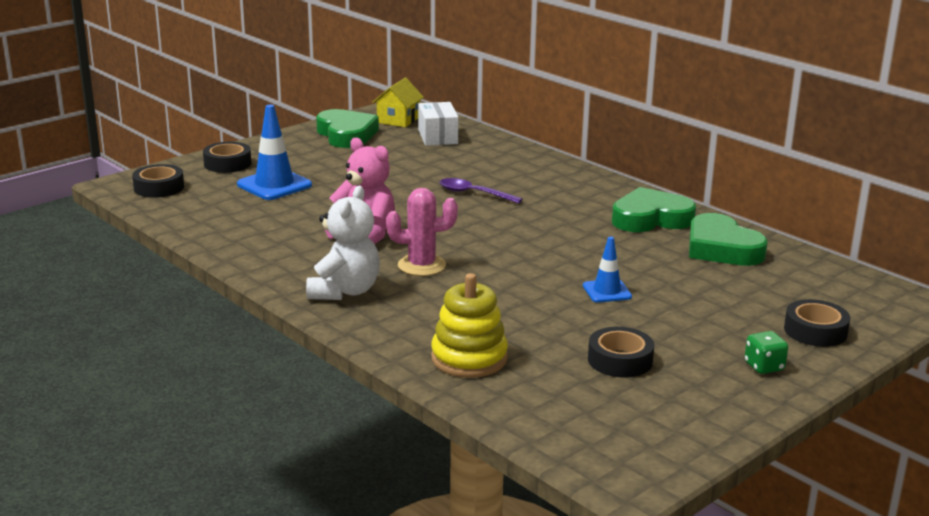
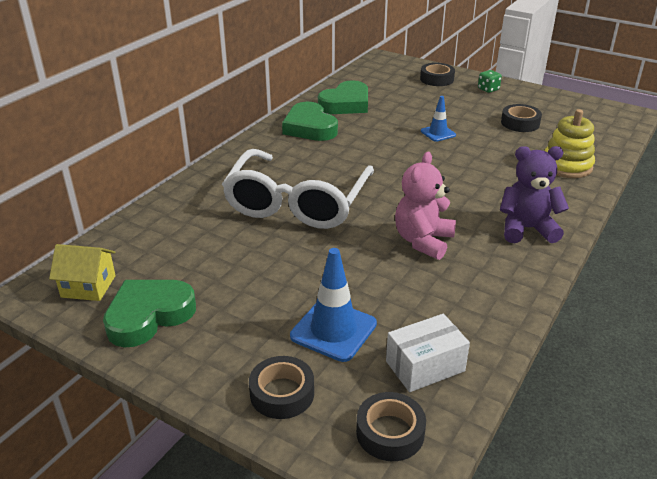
camera: 105 degrees left, 10 degrees up
(344, 291) = (526, 229): white teddy bear -> purple teddy bear
(421, 265) = (455, 204): pink cactus -> none
(438, 137) = (146, 247): white box -> white box (425, 366)
(474, 194) = (297, 203): purple spoon -> white glasses

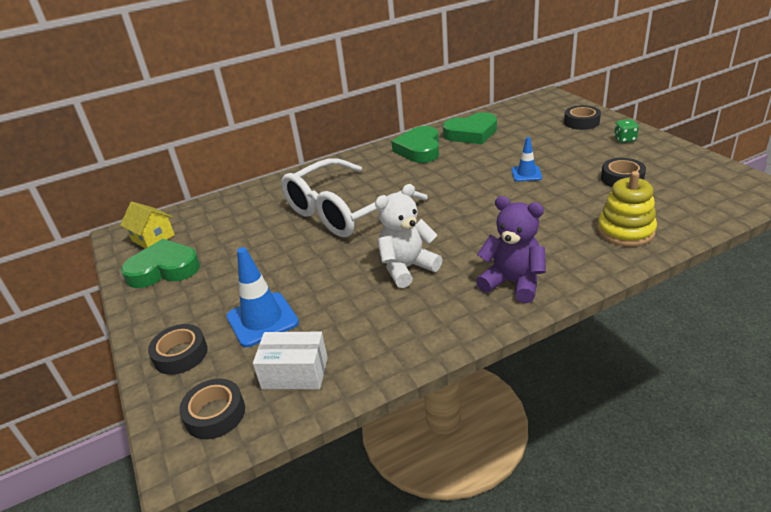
camera: 35 degrees right, 0 degrees up
(423, 241) = (407, 268): pink teddy bear -> white teddy bear

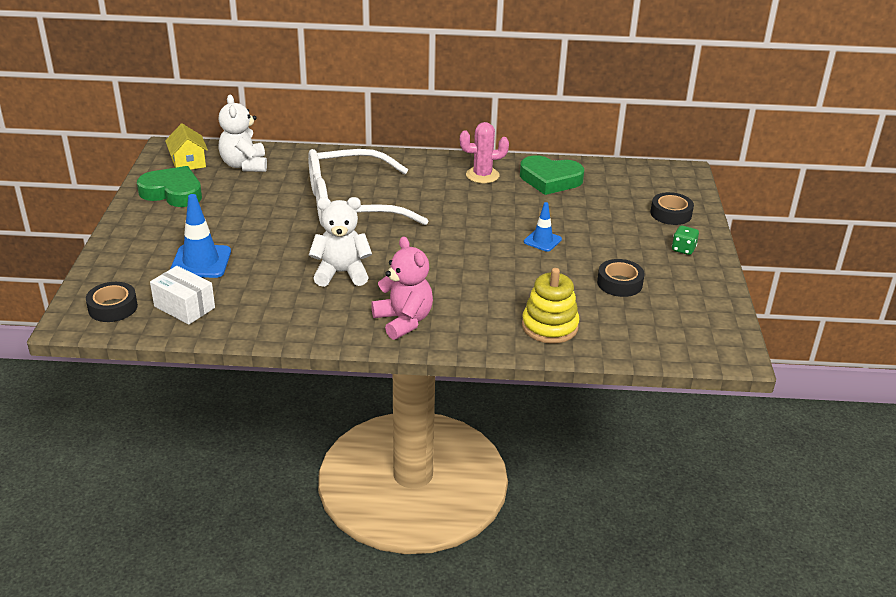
camera: 25 degrees right, 0 degrees up
(180, 354) = (127, 260): black tape -> none
(211, 219) = (244, 165): none -> white teddy bear
(419, 149) = (482, 175): green heart -> pink cactus
(513, 283) = (403, 321): purple teddy bear -> pink teddy bear

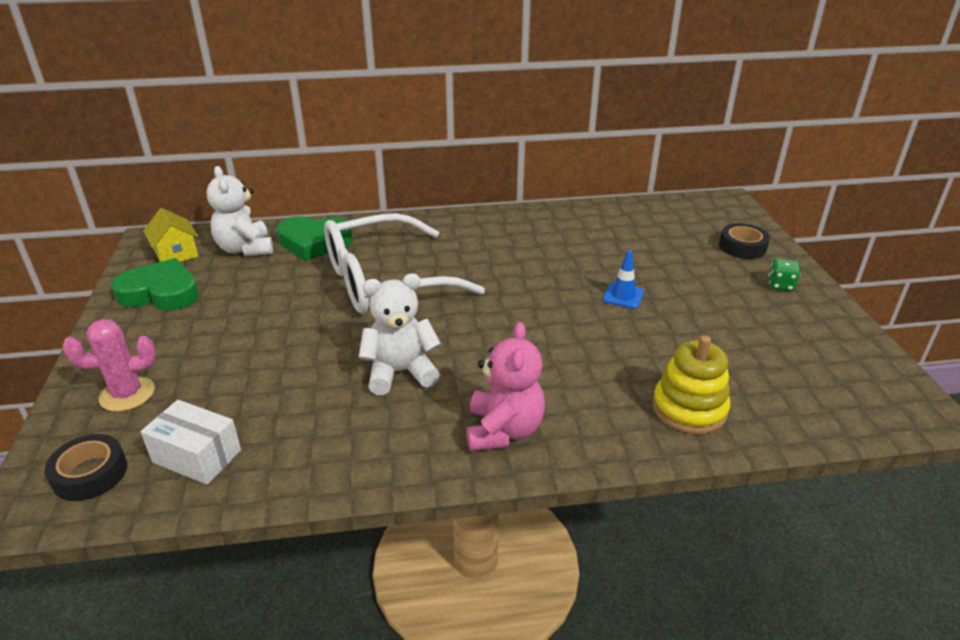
camera: 10 degrees left, 0 degrees up
(201, 262) = (210, 383): blue traffic cone -> none
(403, 321) = (504, 430): pink teddy bear -> pink teddy bear turned 45 degrees clockwise
(482, 175) = (521, 229): pink cactus -> pink cactus (127, 394)
(550, 180) = (596, 225): green heart -> green heart (314, 242)
(619, 283) = (737, 337): black tape -> none

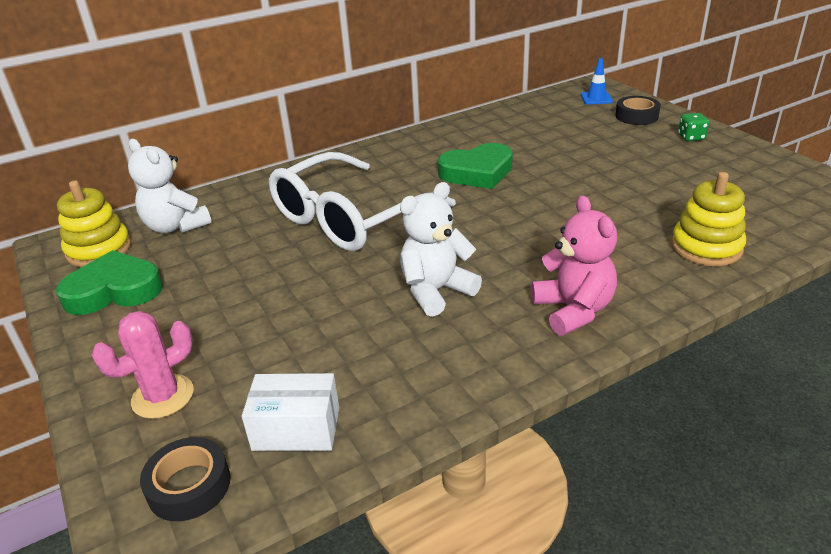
camera: 20 degrees left, 0 degrees up
(176, 254) = (99, 250): yellow house -> yellow stacking toy
(314, 242) = (246, 203): green heart -> green heart (477, 172)
(623, 296) = (576, 176): blue traffic cone -> blue traffic cone (596, 98)

